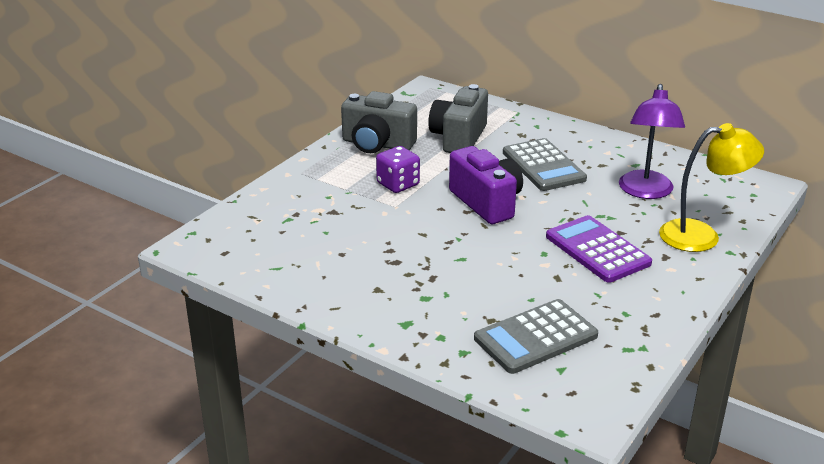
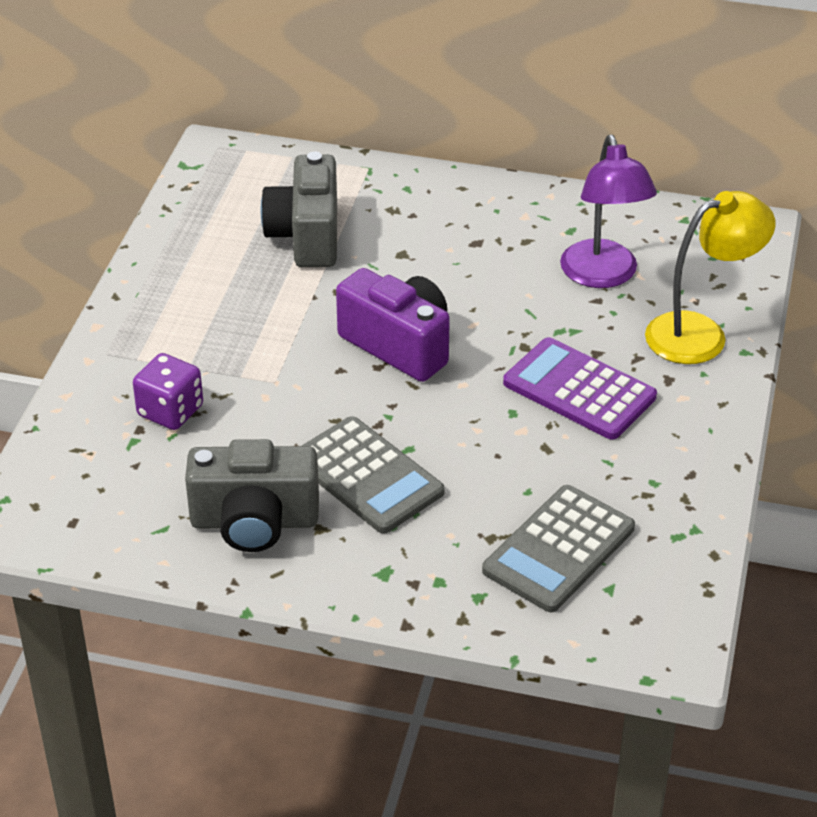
camera: 20 degrees left, 10 degrees up
(377, 144) = (193, 274): grey camera -> grey camera (254, 522)
(398, 184) = (260, 341): purple dice -> purple dice (170, 411)
(543, 166) = (448, 261): grey calculator -> grey calculator (367, 476)

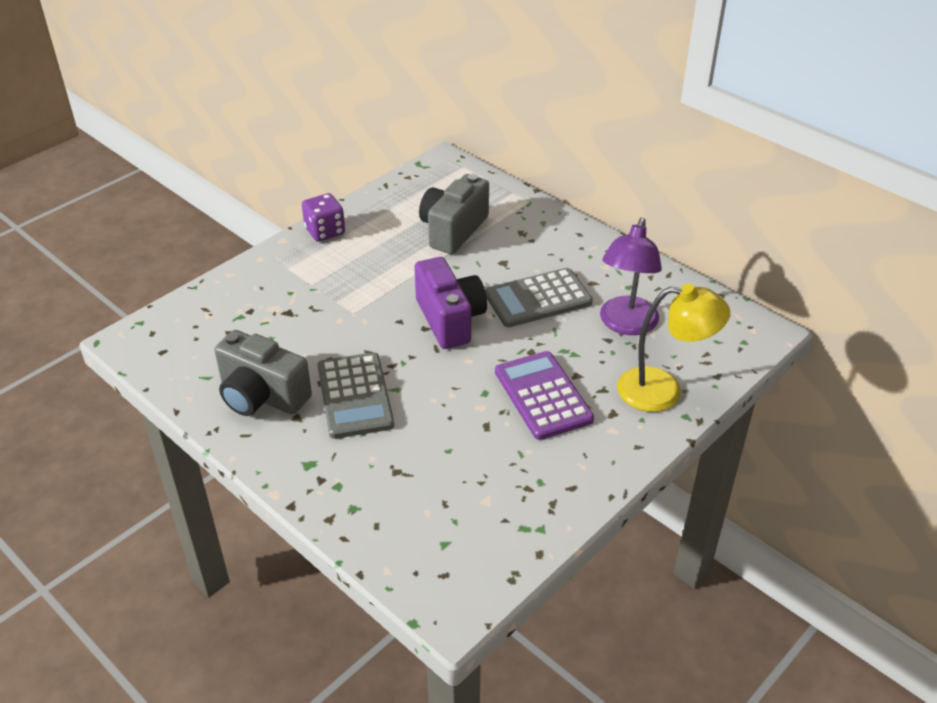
camera: 30 degrees right, 0 degrees up
(170, 411) = (277, 307): purple dice -> purple dice (325, 231)
(559, 549) = (434, 500): grey calculator -> grey calculator (538, 299)

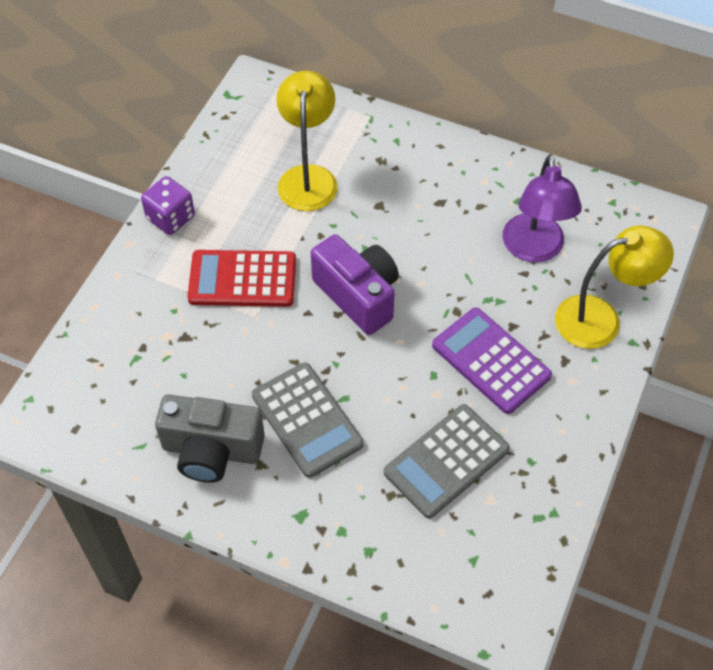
camera: 20 degrees left, 15 degrees up
(358, 285) = (242, 279): none -> red calculator
(453, 230) = (308, 177): grey camera -> yellow lamp
(538, 299) = (435, 242): grey calculator -> grey calculator (446, 461)

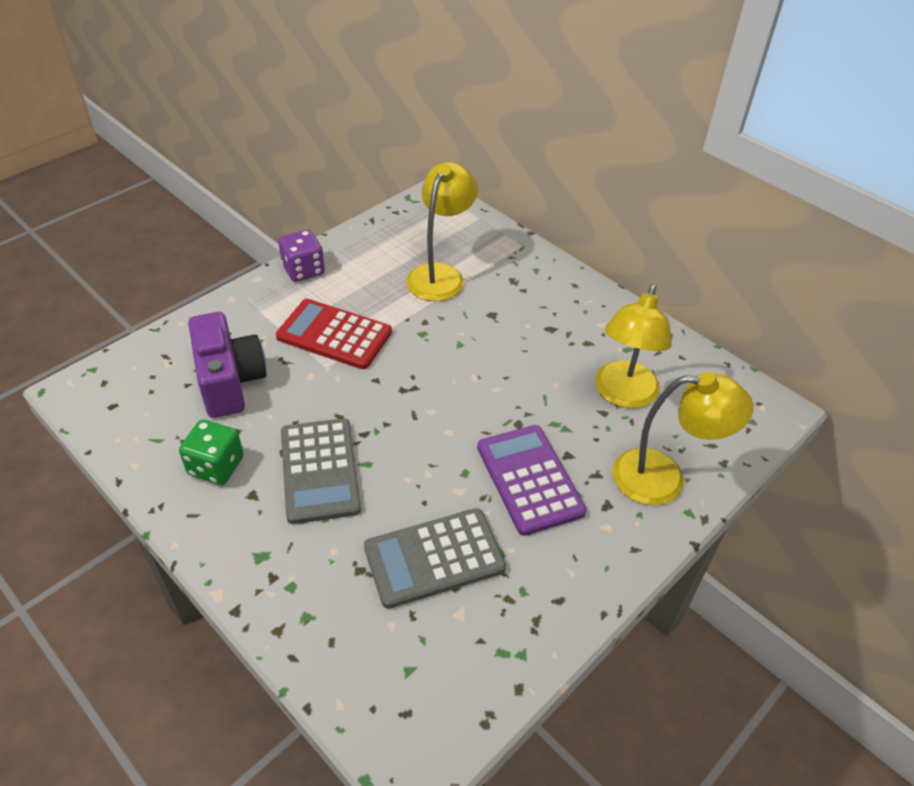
camera: 20 degrees right, 10 degrees down
(211, 450) = (216, 466): grey camera -> green dice
(358, 295) = (431, 380): purple camera -> purple camera (230, 381)
(534, 249) = (623, 395): purple lamp -> yellow lamp

